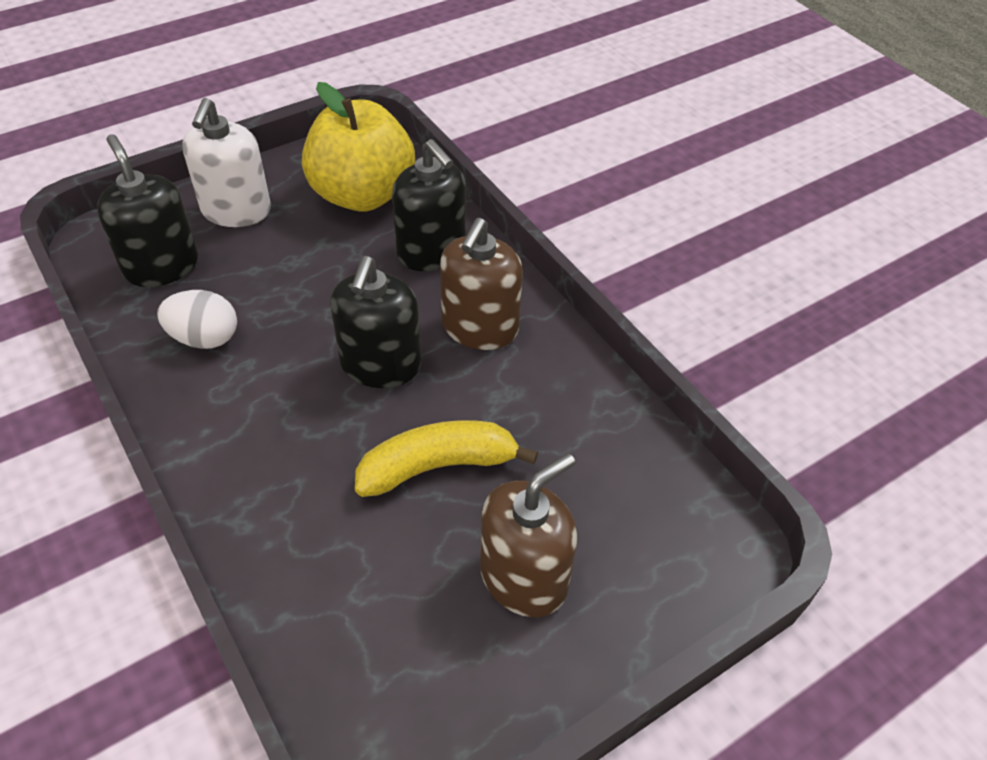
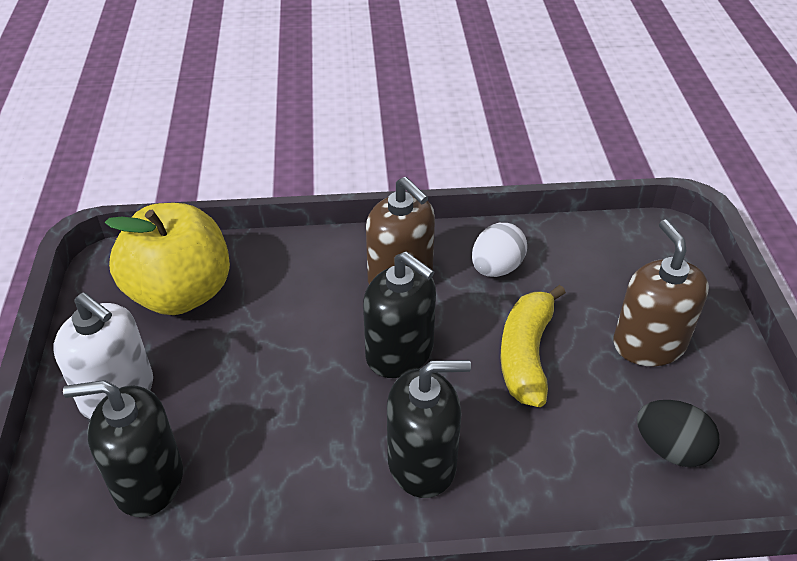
camera: 60 degrees left, 5 degrees down
(204, 338) = (280, 471): white egg -> white egg (496, 268)
(376, 642) = (670, 449): none -> black egg
(431, 251) = (292, 274): black soap dispenser -> black soap dispenser (422, 463)

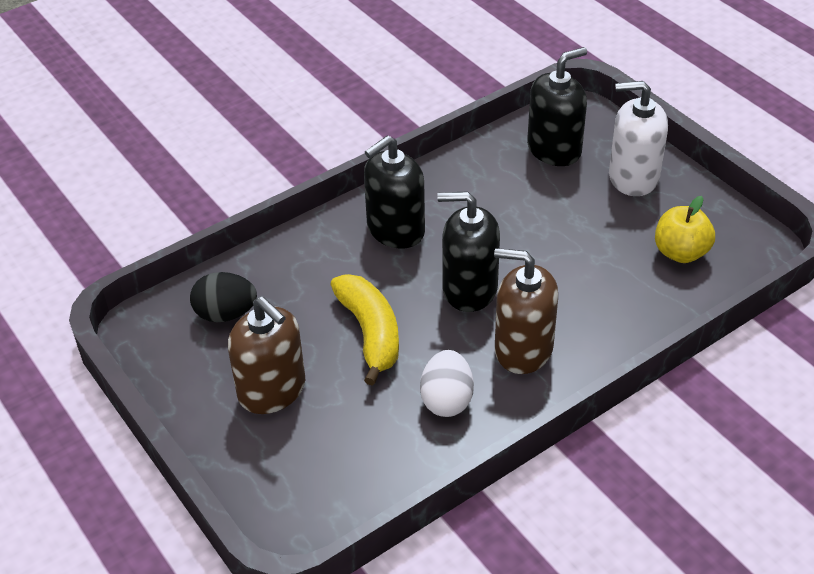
camera: 150 degrees right, 0 degrees up
(180, 293) = (680, 252): yellow apple -> yellow apple, size x0.56

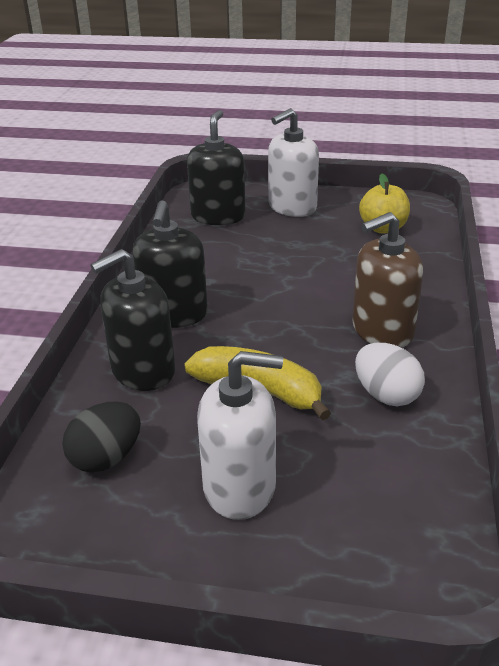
camera: 45 degrees left, 10 degrees down
(272, 390) = (240, 487): brown soap dispenser -> white soap dispenser
(469, 289) = (287, 318): black soap dispenser -> black soap dispenser (143, 370)

